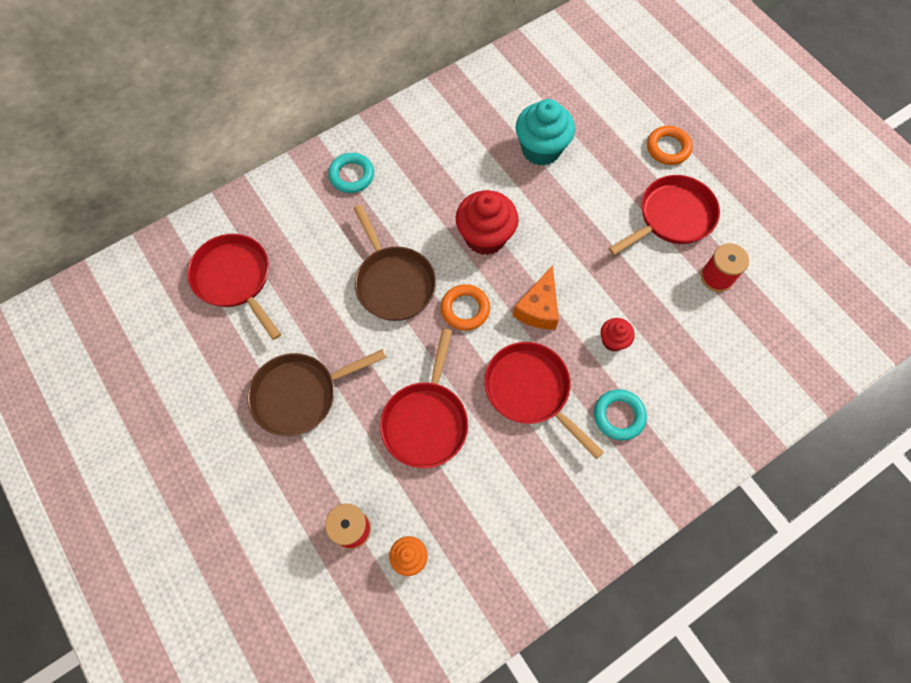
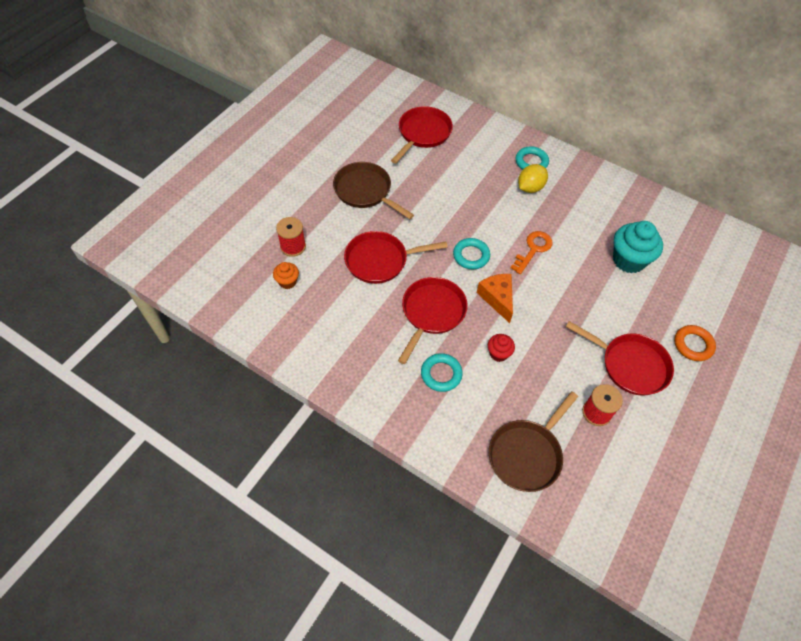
camera: 65 degrees right, 10 degrees down
(391, 196) = (530, 188): none -> yellow lemon
(393, 282) = (467, 210): brown pan -> brown pan (527, 454)
(465, 309) = (471, 256): orange ring -> turquoise ring
(485, 237) = (533, 249): red cupcake -> orange key
(538, 308) = (497, 298): orange cheese -> orange cheese turned 75 degrees clockwise

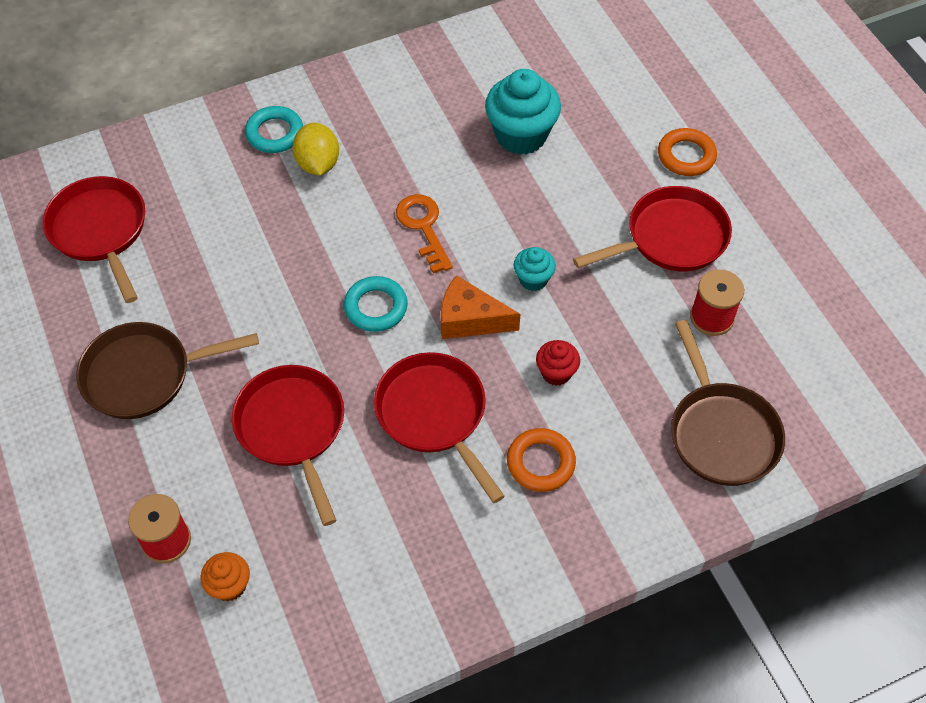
camera: 55 degrees left, 0 degrees up
(380, 260) = (293, 429): red pan -> red pan turned 135 degrees clockwise
(441, 374) = (540, 463): turquoise ring -> orange ring
(545, 313) = (533, 279): none -> turquoise cupcake

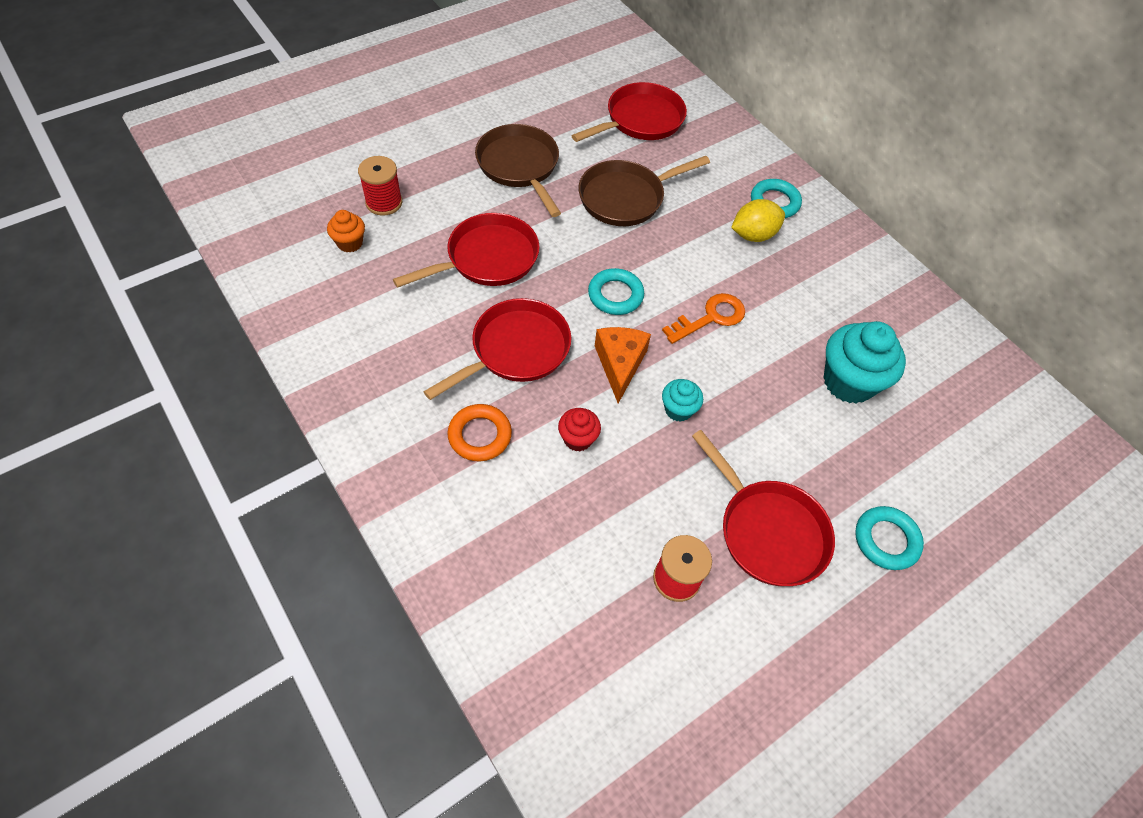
camera: 75 degrees right, 0 degrees up
(686, 156) = (886, 540): orange ring -> turquoise ring
(721, 432) = (537, 595): brown pan -> brown pan (626, 198)

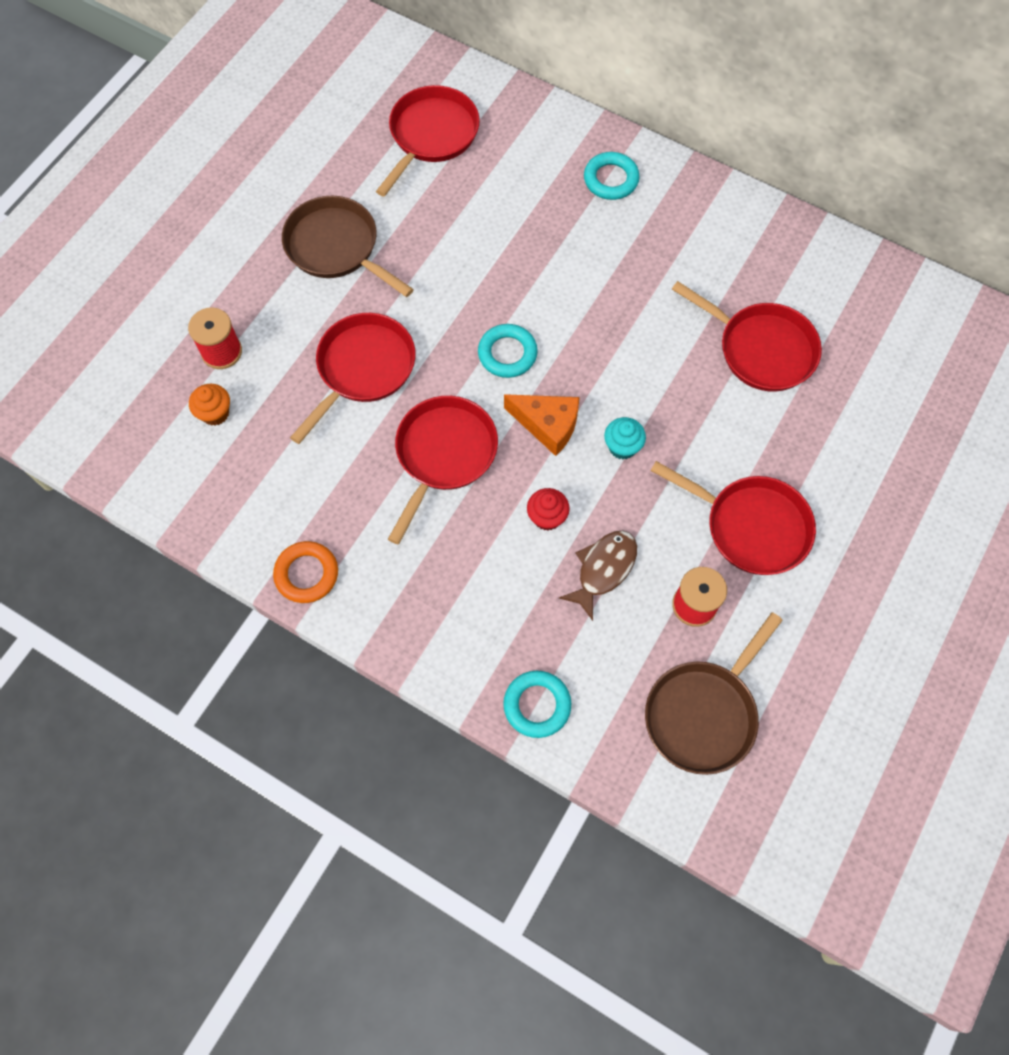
camera: 20 degrees left, 10 degrees up
(480, 435) = (457, 555): orange ring -> orange ring (306, 574)
(605, 506) = (603, 569): none -> brown fish
(619, 364) = (547, 425): orange cheese -> orange cheese turned 135 degrees clockwise
(626, 198) = (463, 238): brown pan -> brown pan (704, 713)
(710, 317) = (608, 337): orange key -> none
(753, 235) = (607, 227): yellow lemon -> none
(848, 382) = (760, 349): turquoise cupcake -> red pan
(886, 540) = (851, 488): turquoise ring -> turquoise ring (537, 705)

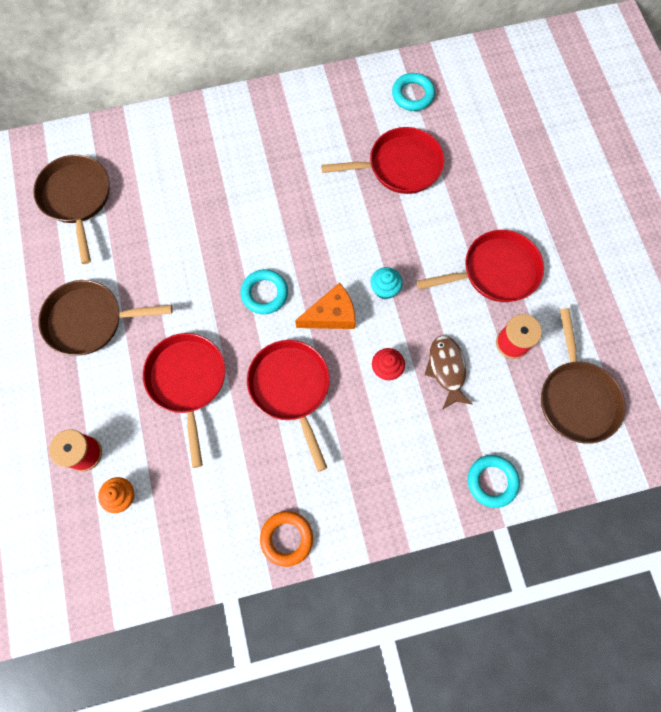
camera: 45 degrees left, 5 degrees up
(431, 136) = (77, 199): red pan -> brown pan
(611, 179) = (216, 136): turquoise ring -> turquoise ring (412, 95)

